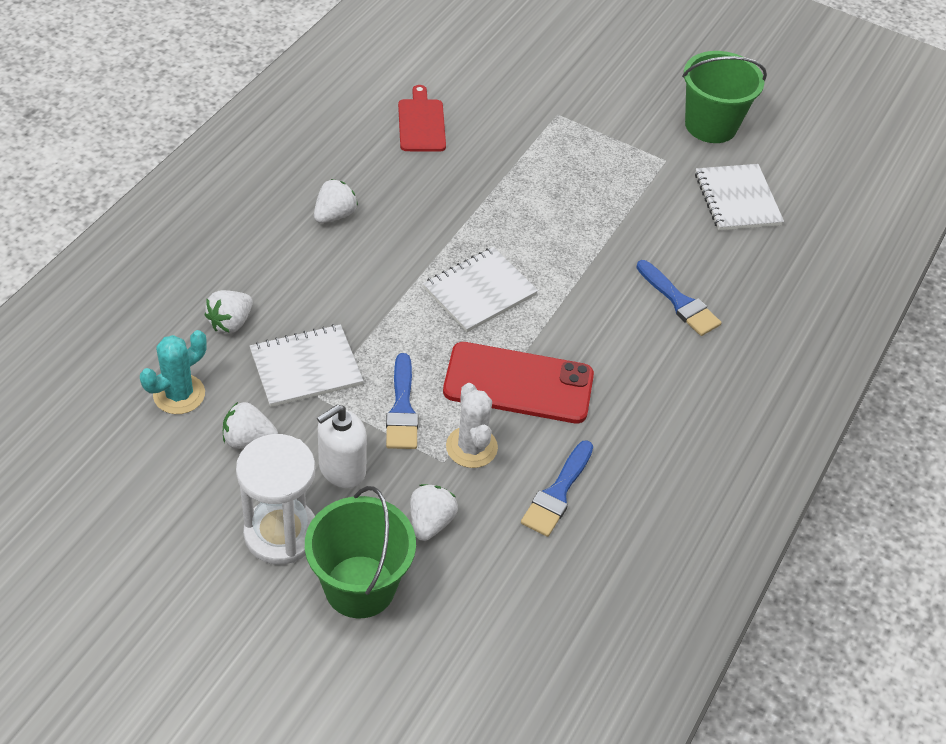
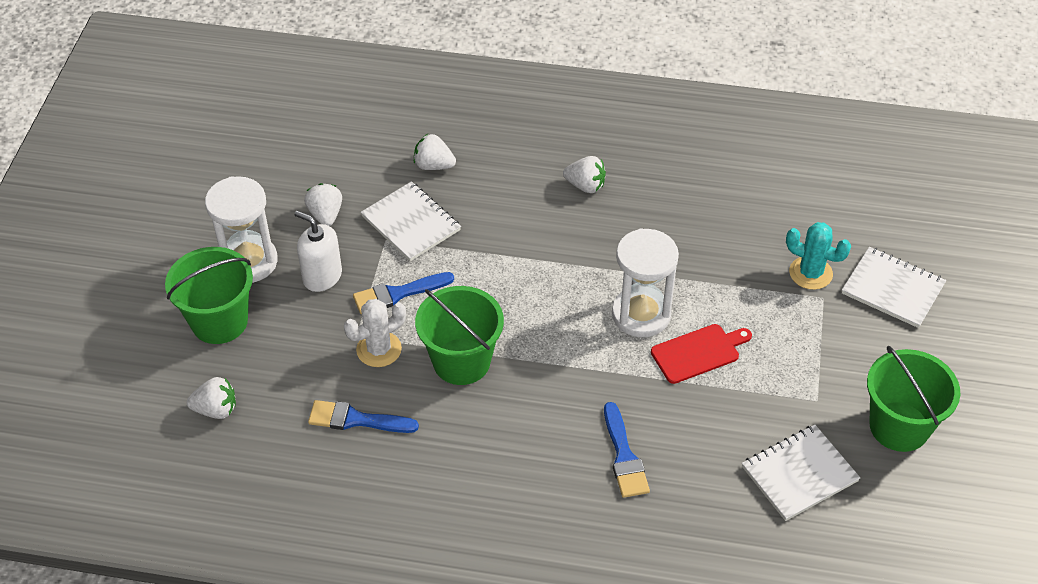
camera: 75 degrees right, 0 degrees up
(179, 394) = (350, 163): turquoise cactus -> turquoise cactus (810, 273)
(421, 123) = (738, 204): red cutting board -> red cutting board (698, 352)
(430, 522) = (294, 345): white strawberry -> white strawberry (216, 409)
(479, 291) = (553, 305): white notebook -> white notebook (892, 289)
(518, 383) = (461, 361): red phone -> green bucket
(521, 233) = (641, 314): none -> white hourglass
(679, 302) = (624, 456): blue brush -> blue brush turned 45 degrees counterclockwise

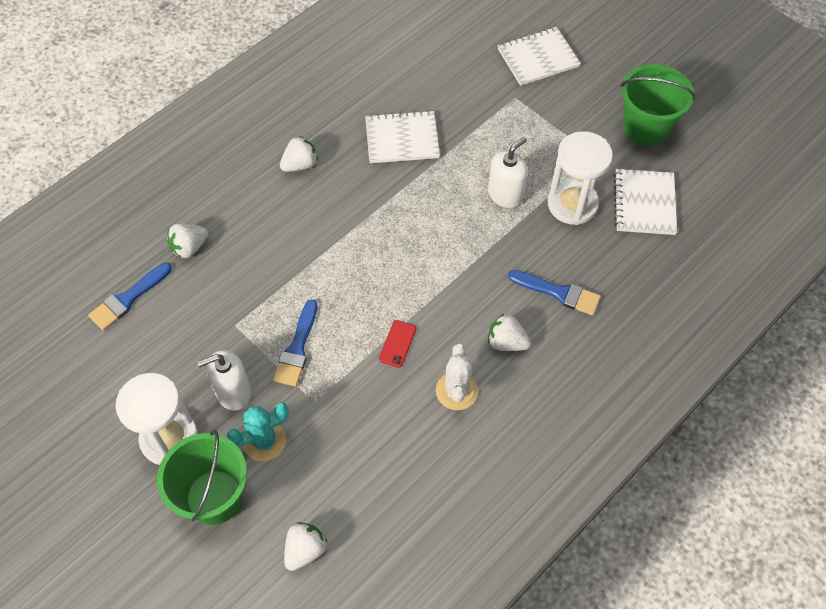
camera: 55 degrees left, 10 degrees up
(325, 215) = (171, 353): white strawberry -> white strawberry (506, 342)
(356, 419) = (396, 449): blue brush -> blue brush (128, 299)
(379, 349) = (340, 393): white cactus -> white cactus (456, 391)
(411, 223) = (234, 298): white notebook -> white notebook (402, 139)
(461, 361) = (397, 344): green bucket -> red phone
(641, 314) = (446, 206): white hourglass -> white hourglass (572, 204)
(698, 352) = (505, 194): red cutting board -> white soap dispenser
(810, 273) = (490, 90): turquoise cactus -> turquoise cactus (264, 441)

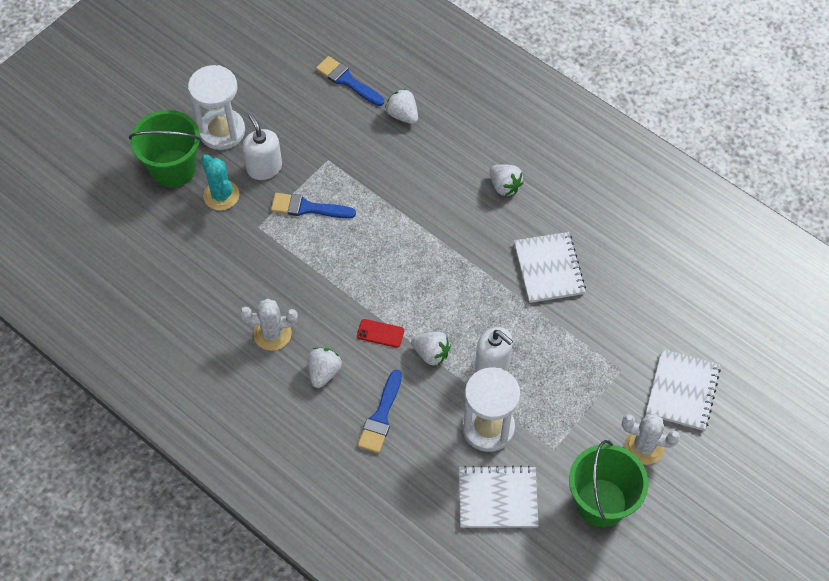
camera: 85 degrees right, 0 degrees up
(305, 550) = (130, 235): white strawberry -> white strawberry (431, 354)
(397, 344) = (317, 284): red phone -> red phone (380, 333)
(538, 58) = (682, 391): white notebook -> white notebook turned 45 degrees clockwise
(591, 91) = (644, 446): none -> white cactus

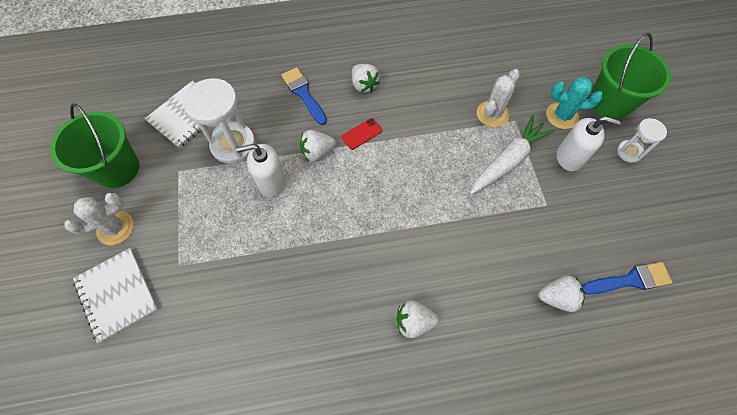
camera: 130 degrees right, 5 degrees up
(222, 131) = (629, 152): white hourglass -> white hourglass, size x0.55
(272, 334) = (418, 76): white cactus -> white cactus (492, 114)
(307, 208) = (508, 160): blue brush -> white carrot
(549, 268) = (306, 288): white notebook -> none

